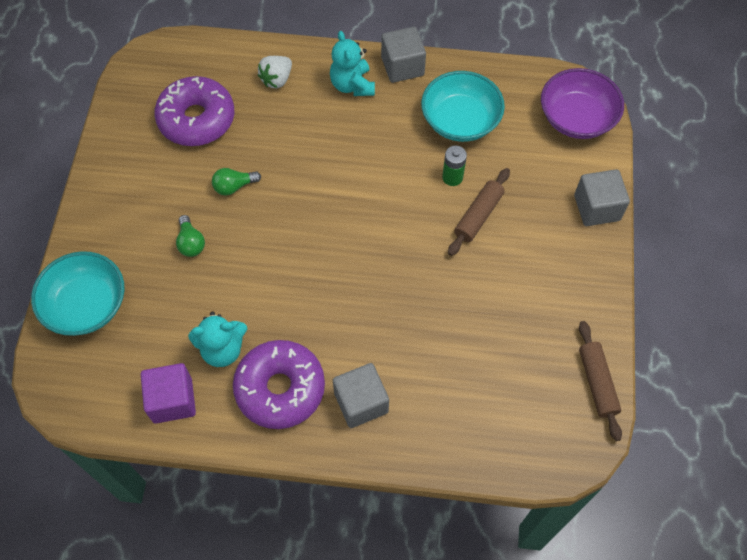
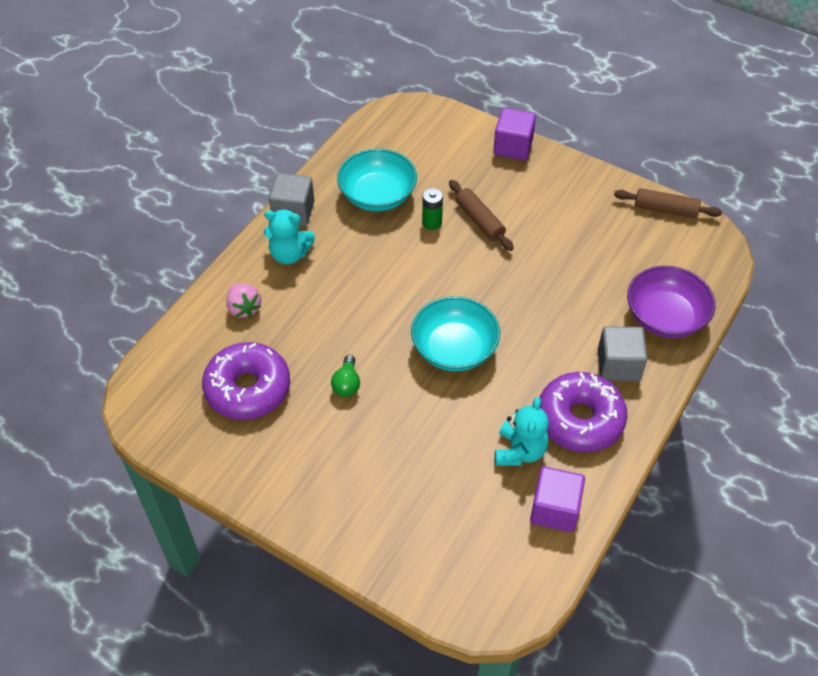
camera: 65 degrees left, 10 degrees down
(86, 305) = (414, 554): turquoise bowl -> turquoise bowl (454, 349)
(191, 243) = (391, 440): green light bulb -> none
(277, 79) = (244, 308): white strawberry -> pink strawberry
(576, 118) = (421, 124): purple bowl -> purple bowl (665, 317)
(597, 208) = (513, 147): grey cube -> purple cube

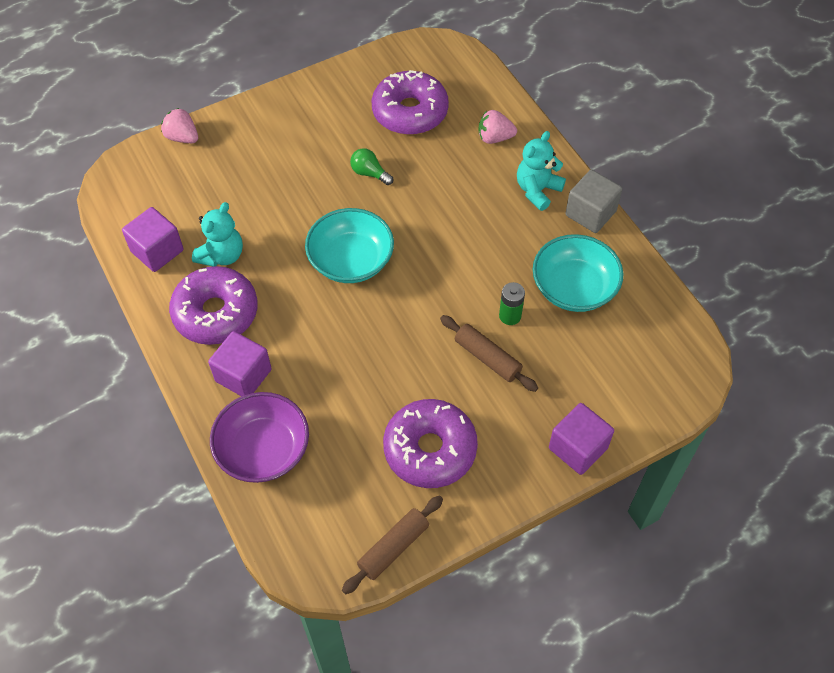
camera: 120 degrees right, 5 degrees up
(404, 580) = (182, 137): none -> pink strawberry
(479, 221) = (487, 358): brown rolling pin -> brown rolling pin turned 45 degrees clockwise
(519, 451) = (222, 255): turquoise teddy bear -> turquoise teddy bear turned 105 degrees counterclockwise
(580, 221) = (430, 449): none -> purple donut
(618, 365) = (243, 375): grey cube -> purple cube

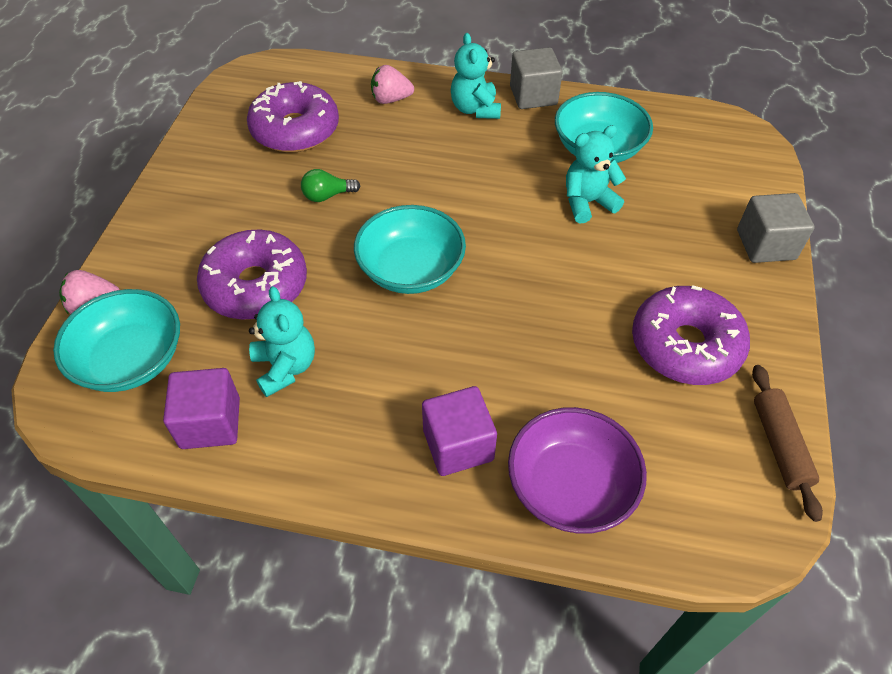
camera: 50 degrees left, 5 degrees down
(164, 184) = (131, 360): none -> turquoise bowl
(216, 313) = (353, 419): purple donut -> purple donut (256, 286)
(487, 358) = (618, 244): brown rolling pin -> none
(494, 138) = (391, 99): pink strawberry -> pink strawberry turned 45 degrees clockwise
(510, 316) = (587, 202): green battery -> turquoise teddy bear
(578, 448) = (765, 245): purple cube -> grey cube

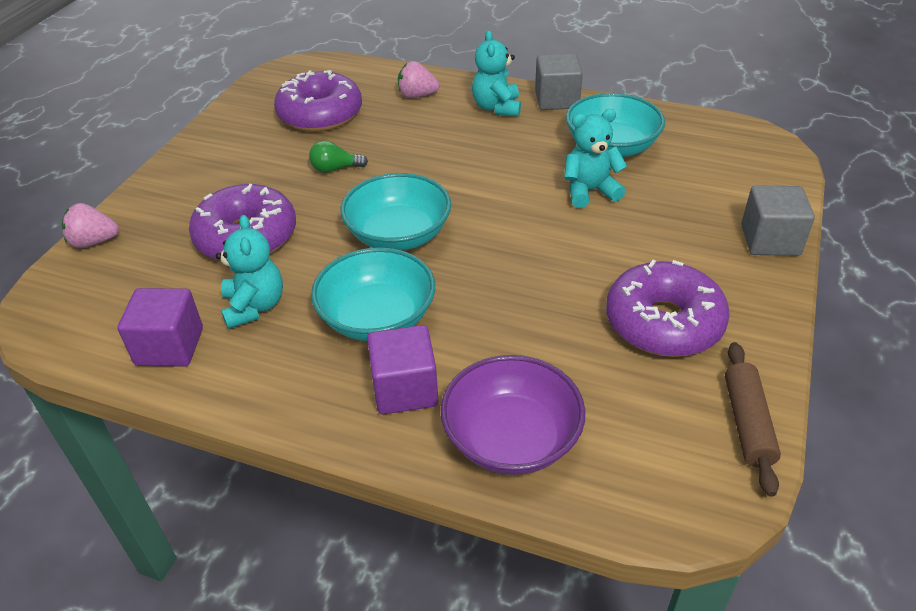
camera: 10 degrees right, 10 degrees down
(131, 360) = (113, 288): turquoise bowl -> turquoise bowl (377, 318)

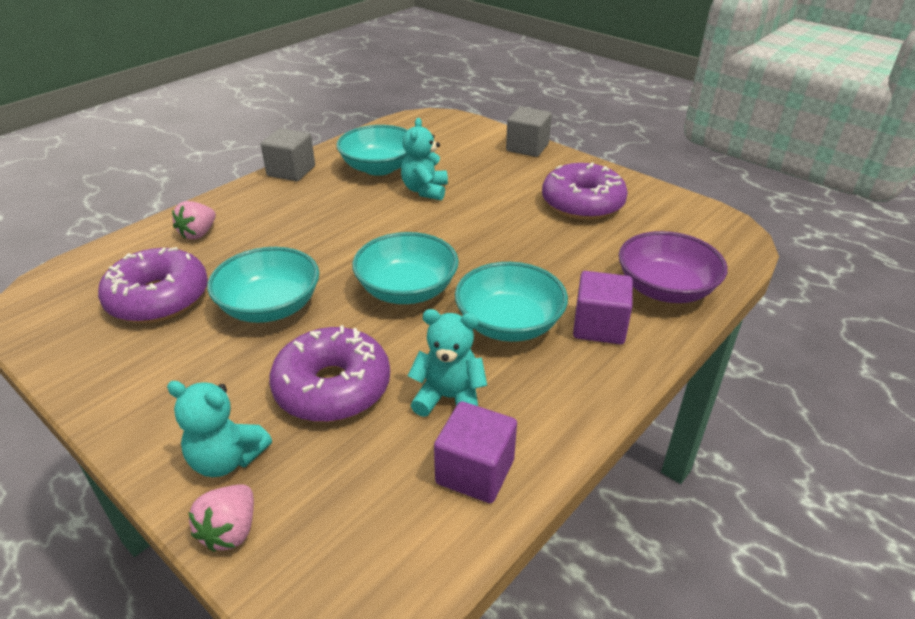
camera: 70 degrees left, 5 degrees down
(335, 169) = (270, 307): green light bulb -> turquoise bowl
(496, 107) = (270, 199): turquoise teddy bear -> turquoise teddy bear (227, 459)
(747, 423) = (678, 203): brown rolling pin -> none

